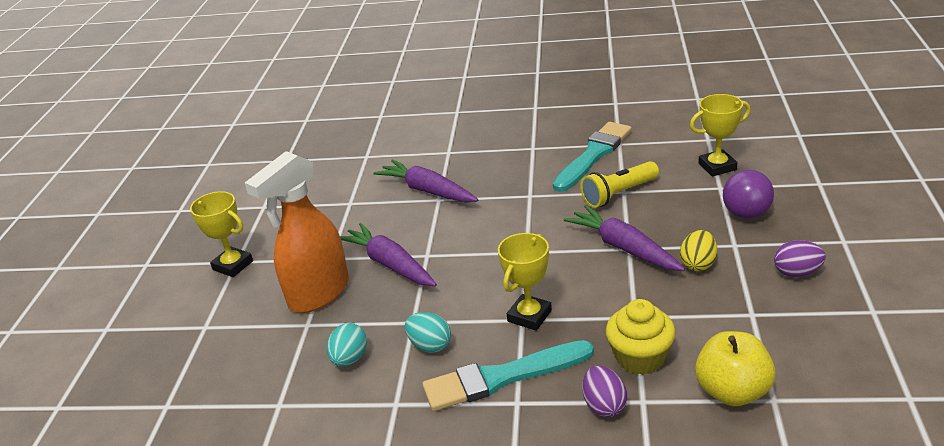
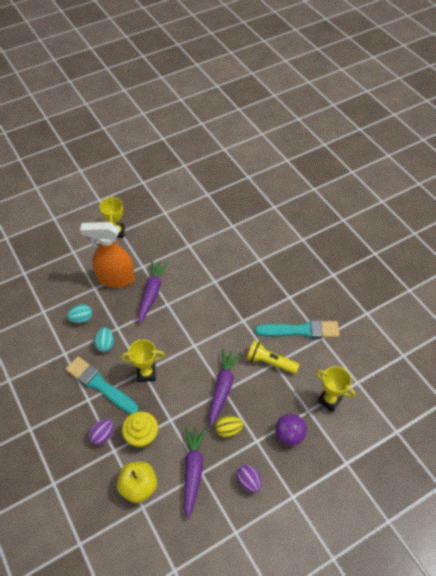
camera: 50 degrees right, 20 degrees up
(427, 191) = (219, 272): purple carrot -> purple carrot (193, 471)

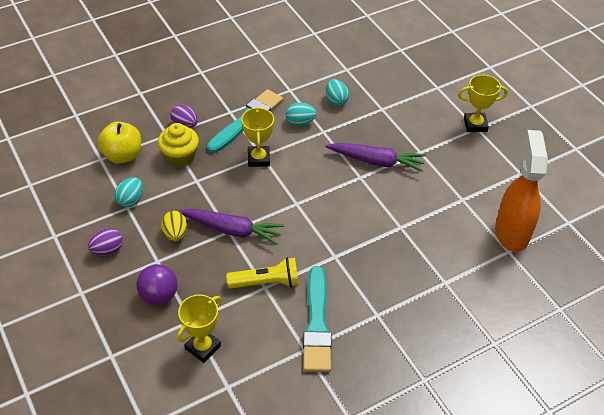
camera: 90 degrees right, 5 degrees down
(115, 279) = (397, 127): orange spray bottle -> orange spray bottle (512, 232)
(193, 471) = (130, 200): purple carrot -> turquoise egg
(270, 362) = (266, 282): yellow flashlight -> yellow flashlight turned 60 degrees clockwise

